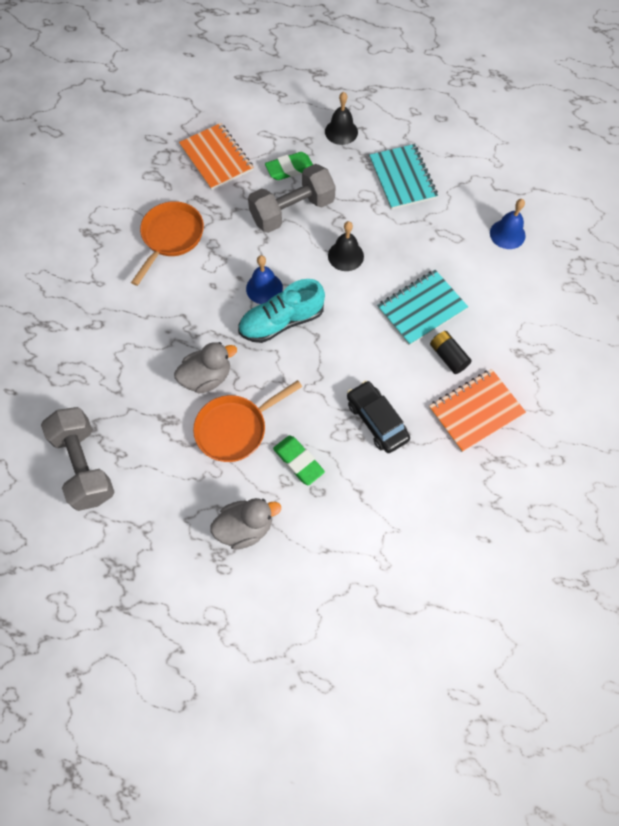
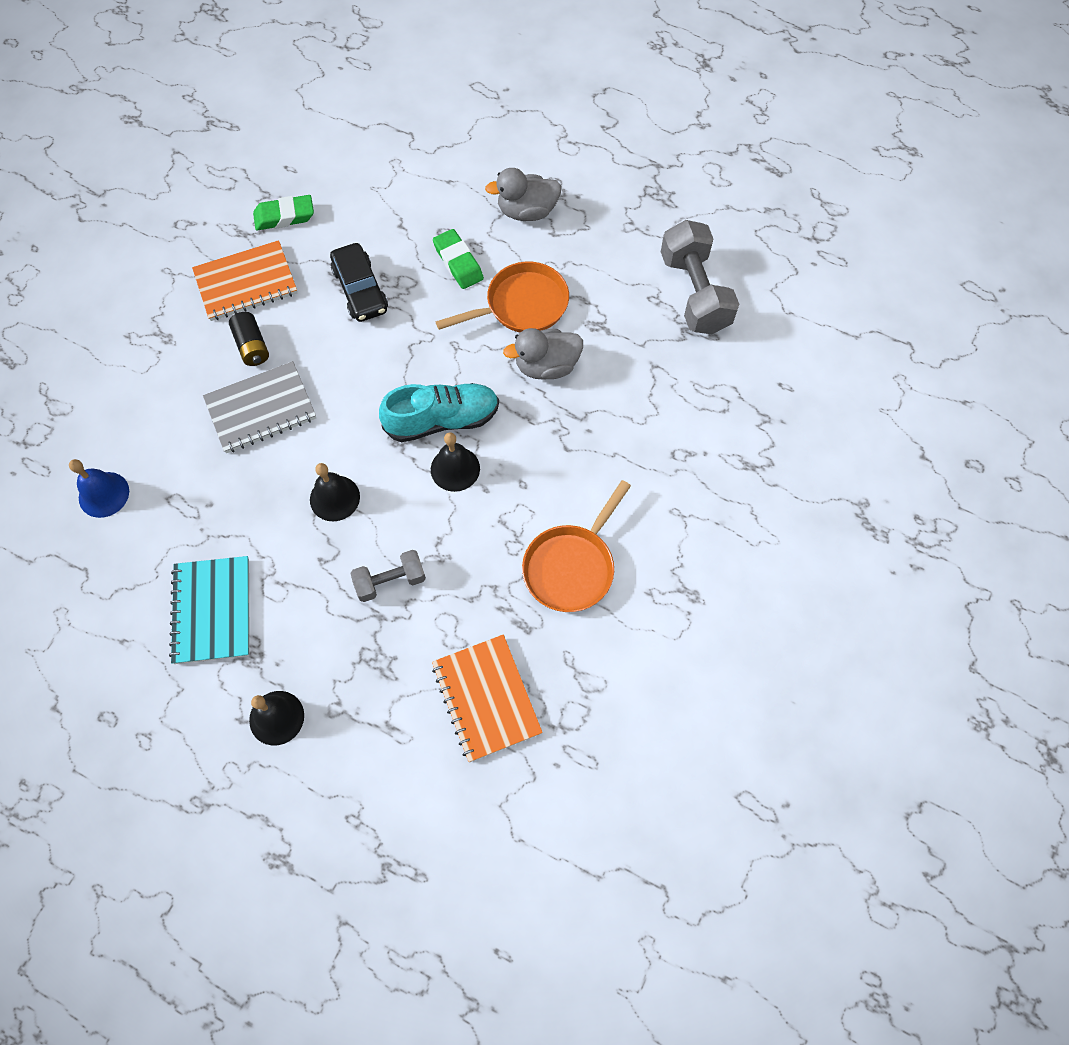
camera: 170 degrees left, 0 degrees up
(264, 288) = (455, 469): blue bell -> black bell
(289, 169) = (376, 657): green eraser -> green eraser (284, 216)
(292, 211) = (390, 581): grey dumbbell -> grey dumbbell, size x0.57
(421, 308) = (261, 409): turquoise notebook -> grey notebook

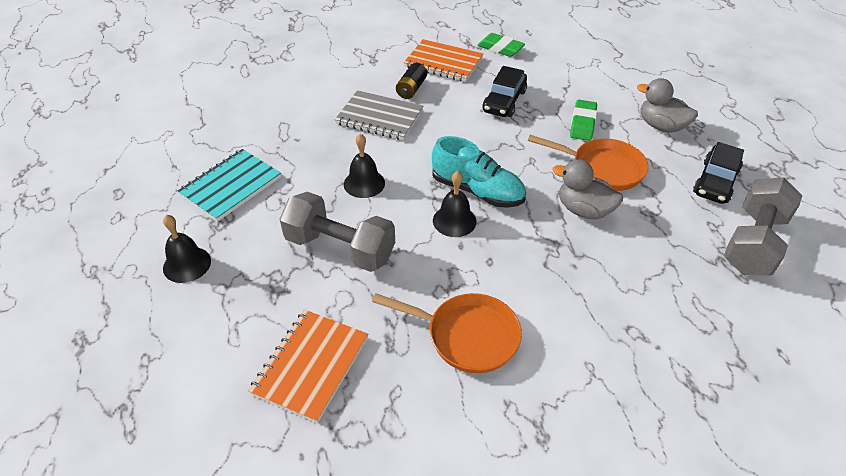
camera: 45 degrees right, 20 degrees down
(104, 494) = (256, 100): blue bell -> none
(390, 581) = (340, 248): grey dumbbell -> grey dumbbell, size x1.75
(571, 566) = (467, 336): orange pan -> orange pan turned 150 degrees counterclockwise
(620, 247) = (715, 182): none -> black car

